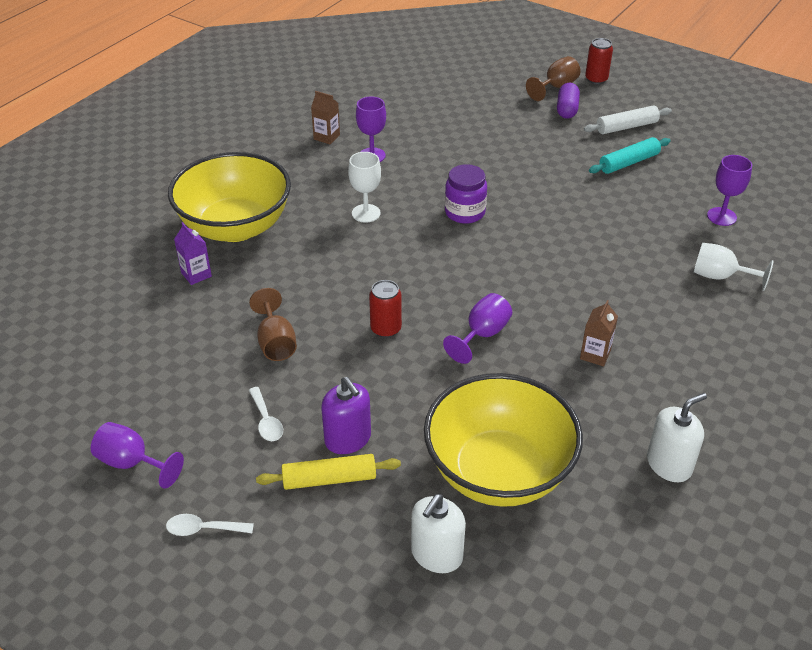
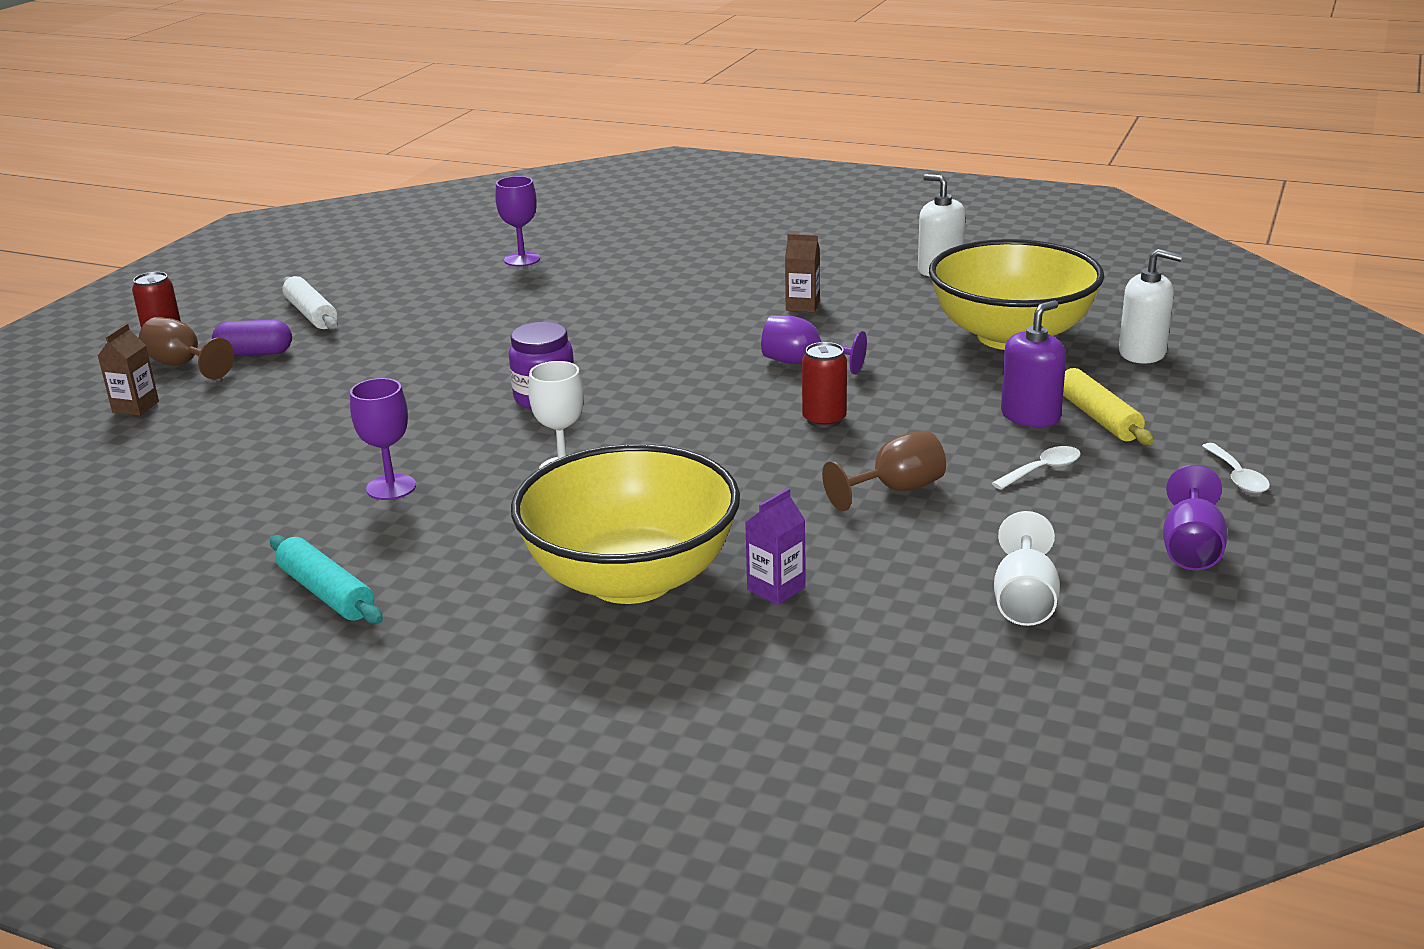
camera: 100 degrees left, 15 degrees down
(326, 137) = (326, 539): brown carton -> brown carton (135, 407)
(628, 163) = (405, 308): turquoise rolling pin -> turquoise rolling pin (326, 593)
(720, 276) = (638, 258): white goblet -> white goblet (1024, 601)

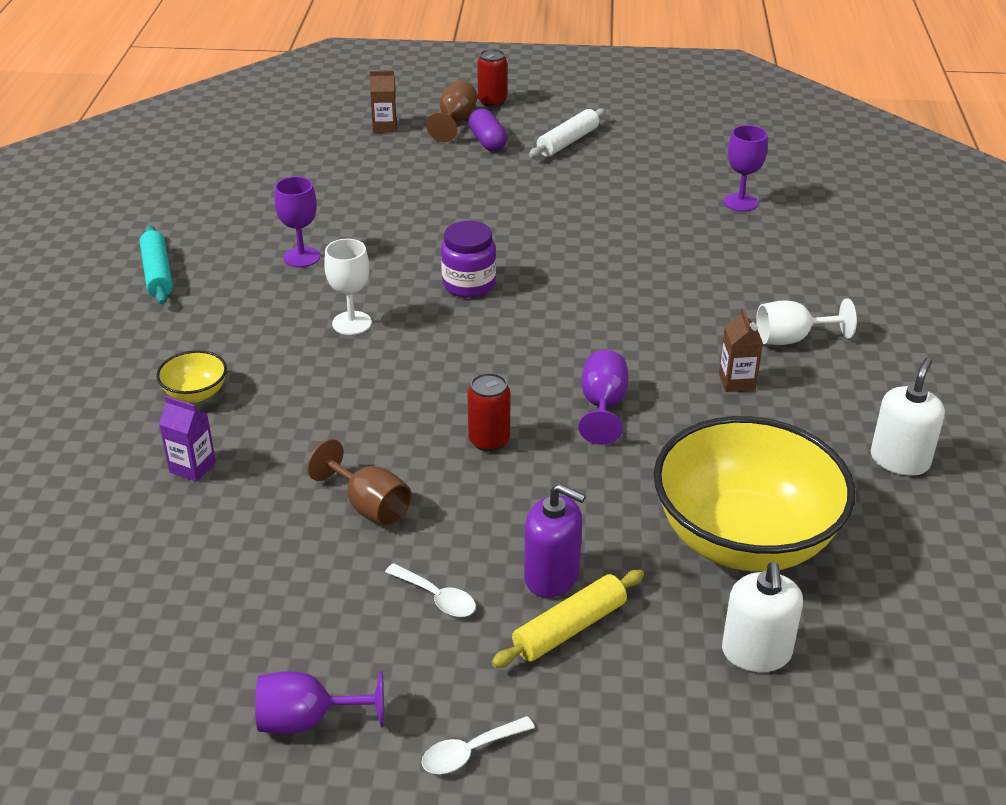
camera: 70 degrees right, 10 degrees up
(326, 593) = (158, 273): turquoise rolling pin -> turquoise rolling pin turned 45 degrees counterclockwise
(631, 579) = (195, 393): yellow bowl -> yellow bowl, size x0.40
(1024, 601) = (195, 611): white goblet -> white goblet (792, 339)

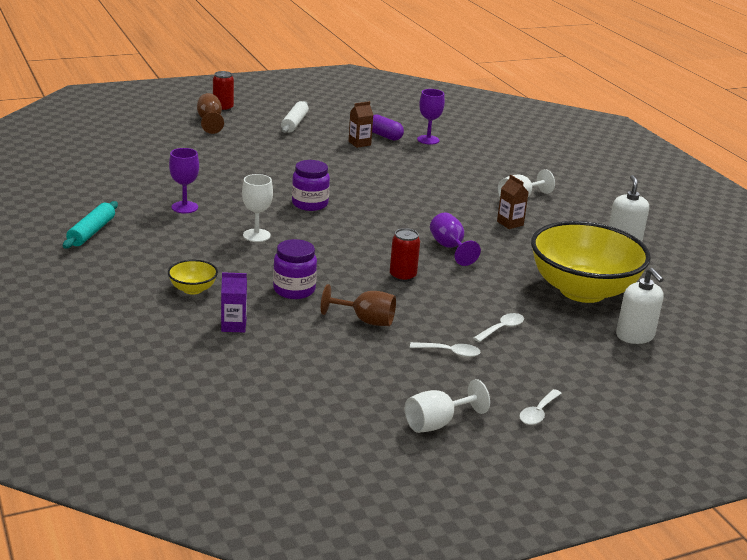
camera: 30 degrees left, 10 degrees down
(158, 273) = (91, 232): turquoise rolling pin -> turquoise rolling pin turned 60 degrees clockwise
(308, 720) = (437, 423): purple goblet -> white goblet
(320, 427) = (294, 290): none -> purple jar
(385, 127) = (164, 130): brown carton -> brown carton (359, 143)
(487, 141) = (243, 129): purple capsule -> purple capsule (384, 136)
(552, 576) = (501, 329): purple soap dispenser -> white spoon
(569, 628) = (534, 348): yellow rolling pin -> none

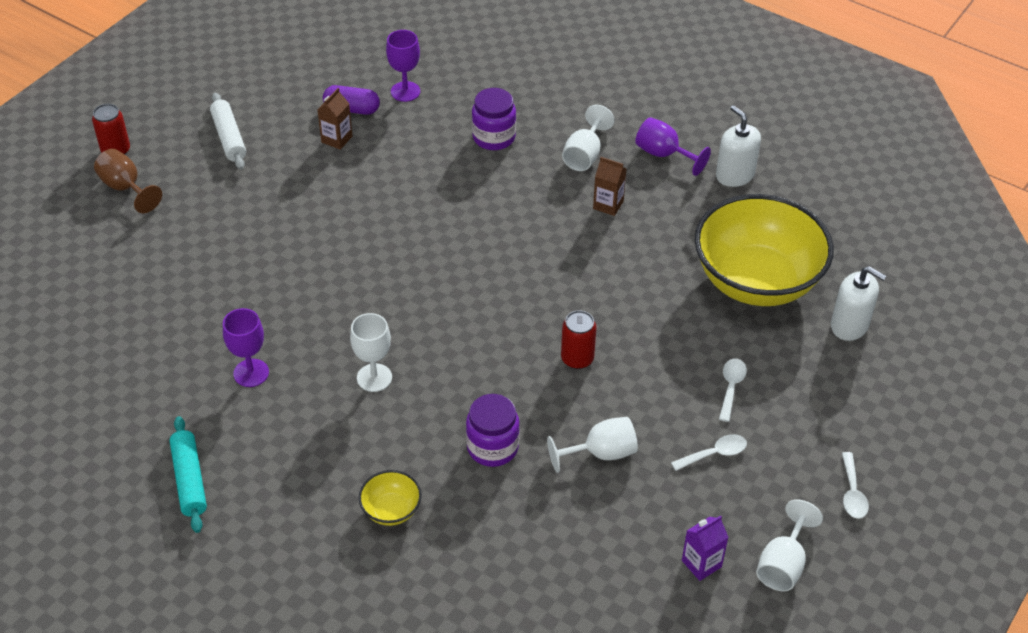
camera: 30 degrees left, 20 degrees up
(233, 326) = (484, 542): purple carton -> purple carton (701, 563)
(310, 204) = (381, 287): purple jar -> purple jar (494, 137)
(365, 320) = (601, 453): brown goblet -> white goblet
(449, 248) = (584, 283): purple goblet -> purple goblet (664, 154)

